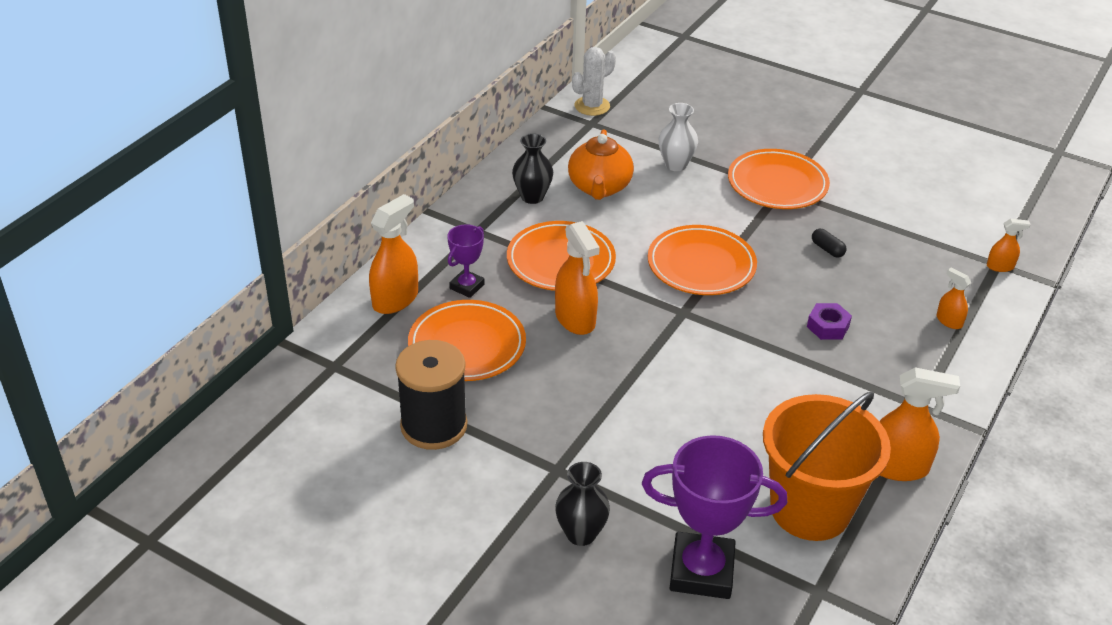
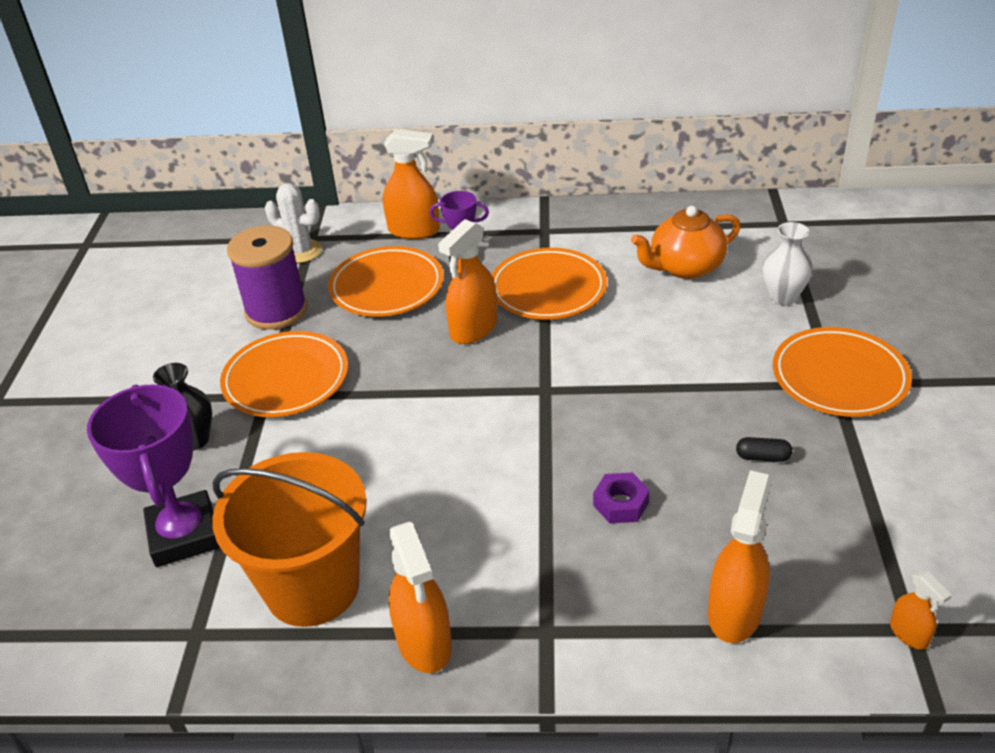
camera: 65 degrees right, 0 degrees up
(434, 425) = (276, 311): black spool -> purple spool
(532, 197) = (625, 238): black vase -> none
(592, 106) = (812, 213): white cactus -> white cactus (301, 251)
(701, 265) = (632, 374): orange plate -> orange plate (286, 379)
(827, 249) = (762, 457): black capsule -> black capsule turned 75 degrees clockwise
(949, 321) = (735, 612): orange spray bottle -> orange spray bottle, size x1.89

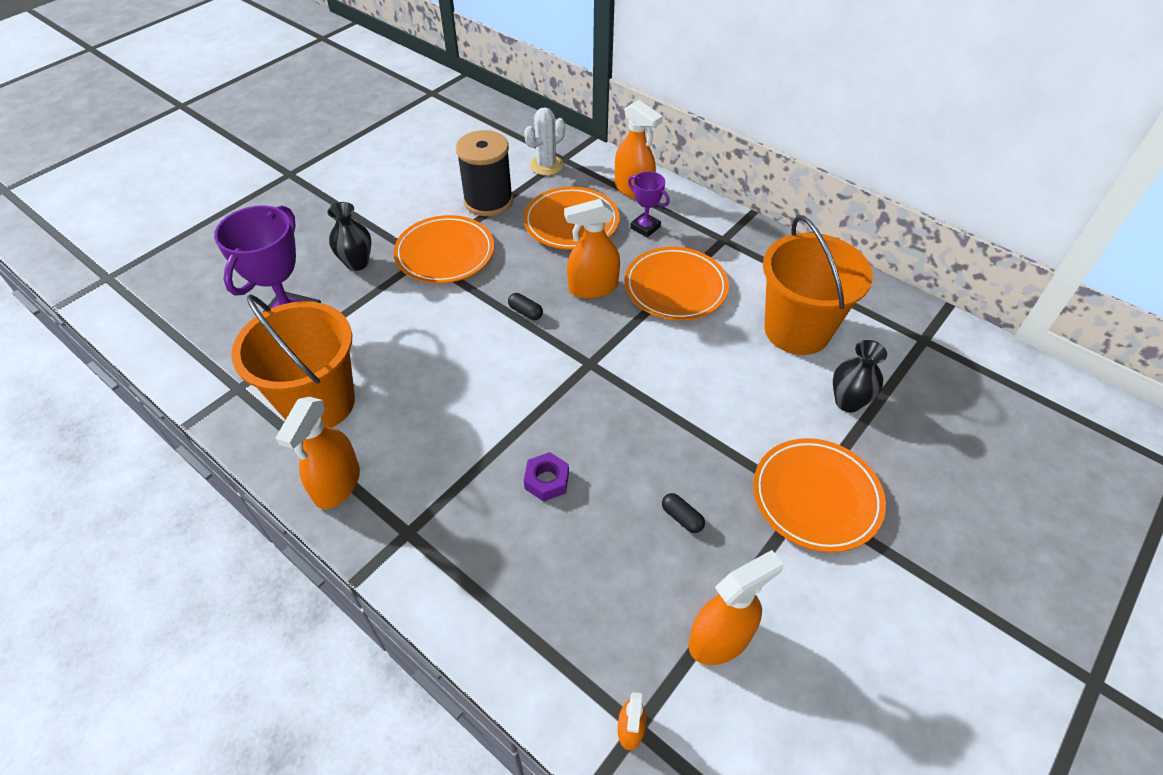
camera: 35 degrees right, 10 degrees up
(276, 311) = (488, 201): purple spool -> black spool
(301, 251) = (546, 165): white cactus -> white cactus turned 75 degrees clockwise
(433, 383) = (525, 312): none -> black capsule
(685, 267) = (797, 330): orange teapot -> orange bucket
(735, 612) = (532, 614): orange spray bottle -> orange spray bottle (720, 639)
(782, 297) = (848, 402): white vase -> black vase

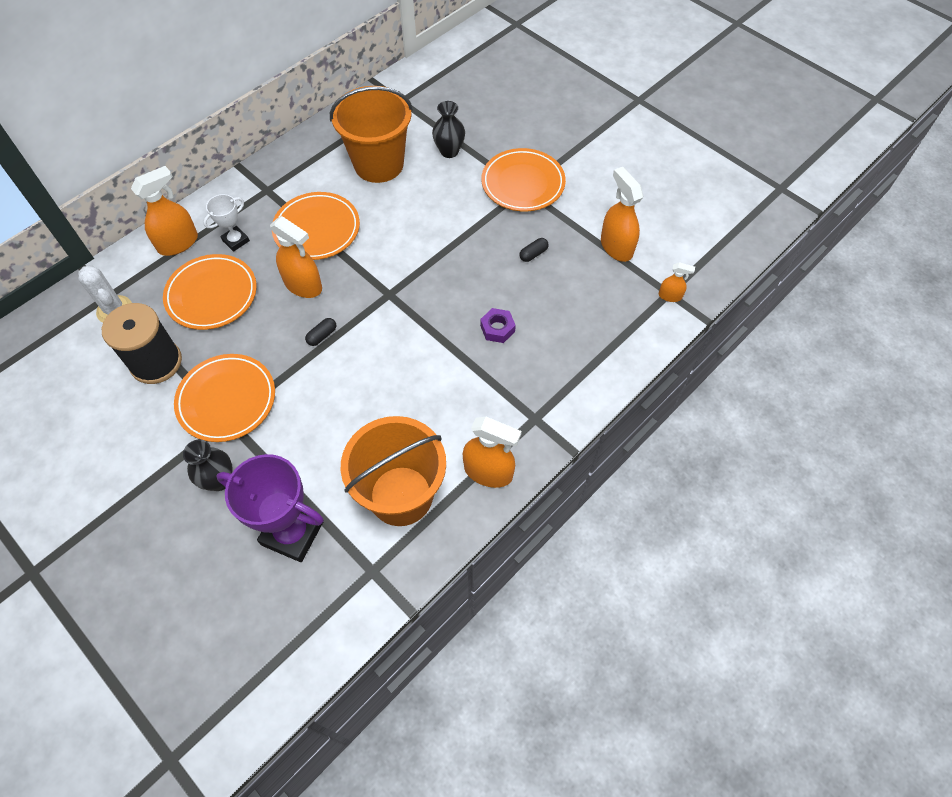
camera: 85 degrees left, 10 degrees up
(592, 287) = (303, 285): orange spray bottle -> orange spray bottle turned 45 degrees counterclockwise
(645, 227) = (236, 241): purple trophy -> white trophy

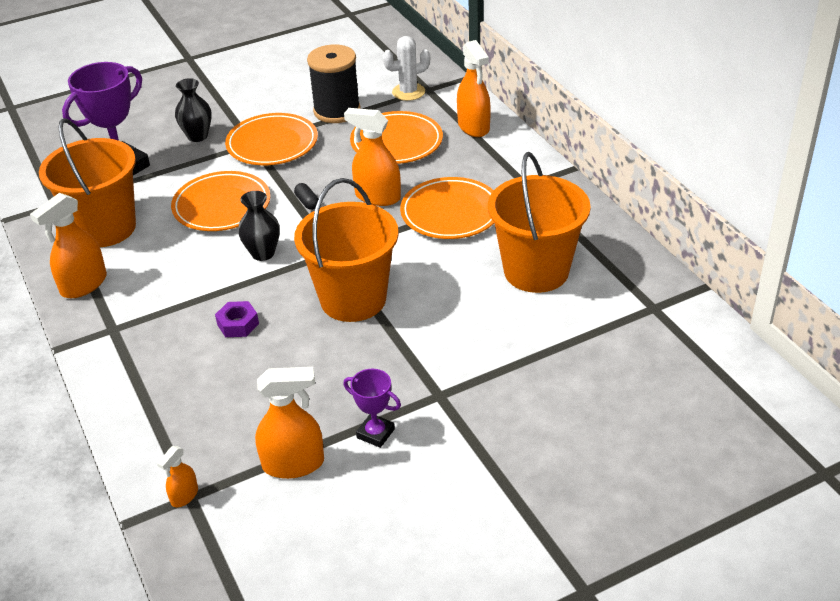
camera: 110 degrees right, 20 degrees down
(236, 241) = (460, 160): white trophy -> none
(303, 285) = (377, 197): orange spray bottle -> orange spray bottle turned 60 degrees clockwise
(444, 263) = (353, 299): none -> orange bucket
(449, 151) = (537, 336): black vase -> black vase (263, 253)
(523, 183) = (449, 396): orange plate -> orange plate (222, 206)
(533, 254) = (325, 378): black capsule -> none
(571, 212) = (375, 433): none -> purple trophy

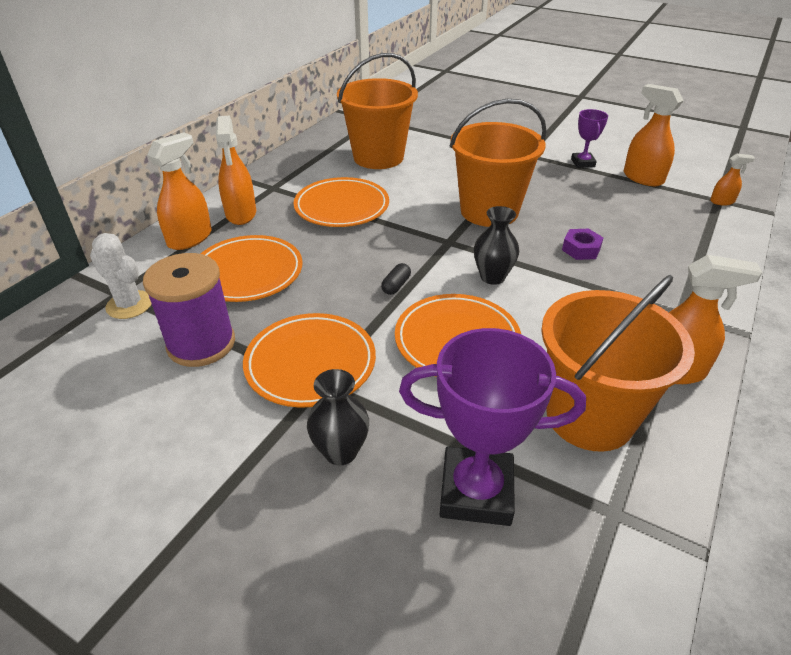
camera: 125 degrees left, 0 degrees up
(337, 111) = (201, 344): black spool -> purple spool
(377, 197) = (351, 249): orange spray bottle -> orange spray bottle (241, 214)

